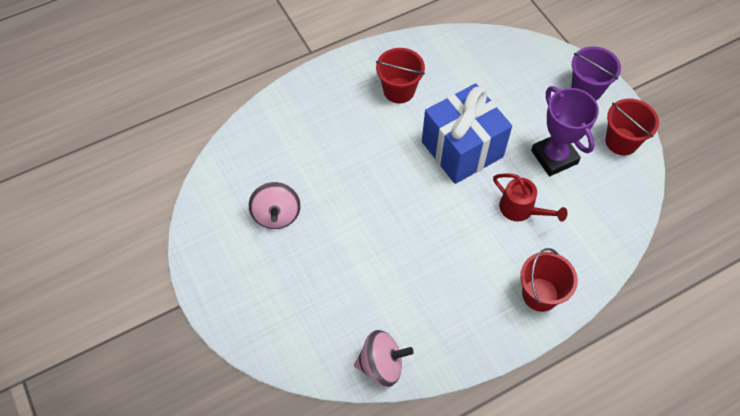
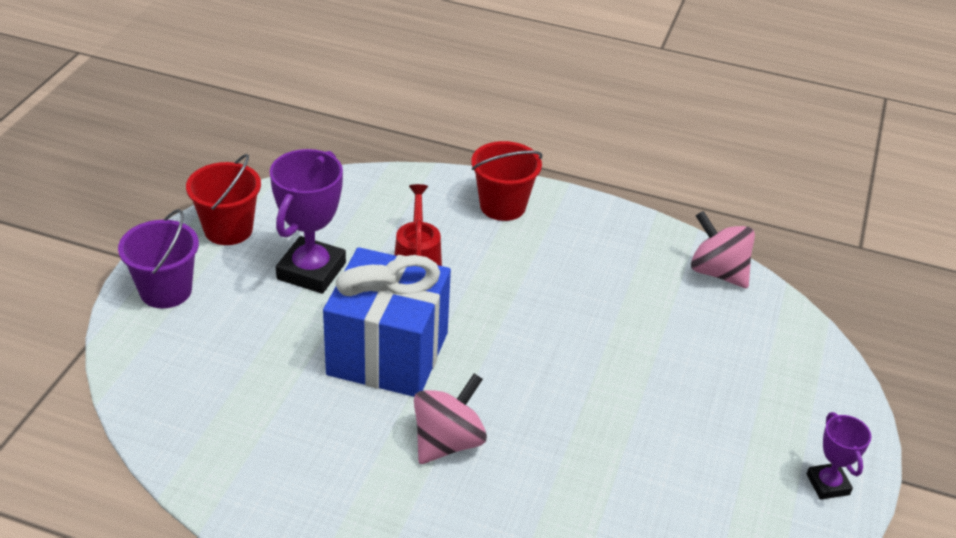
camera: 135 degrees left, 20 degrees down
(211, 266) = (828, 484): none -> purple trophy
(276, 215) = (690, 470): pink spinning top -> pink spinning top (448, 442)
(399, 90) = (356, 474): red bucket -> none

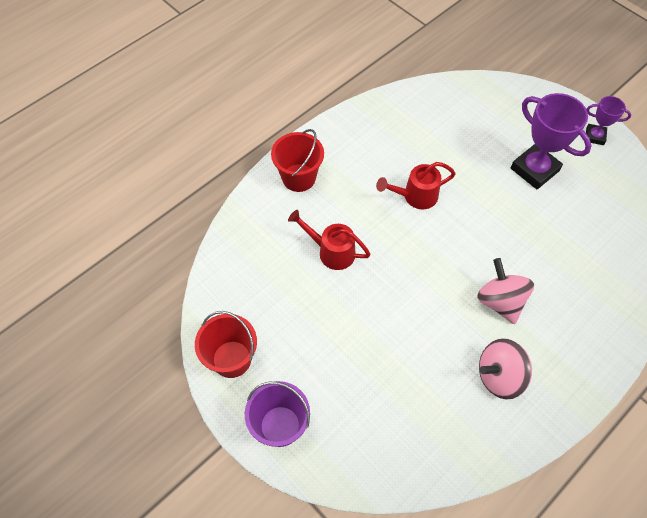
camera: 60 degrees left, 20 degrees up
(311, 271) = (307, 319): purple trophy -> purple trophy (534, 169)
(388, 353) = (410, 304): blue gift -> none
(555, 314) = (415, 196): none -> red watering can
(717, 272) = (417, 99): pink spinning top -> pink spinning top (499, 376)

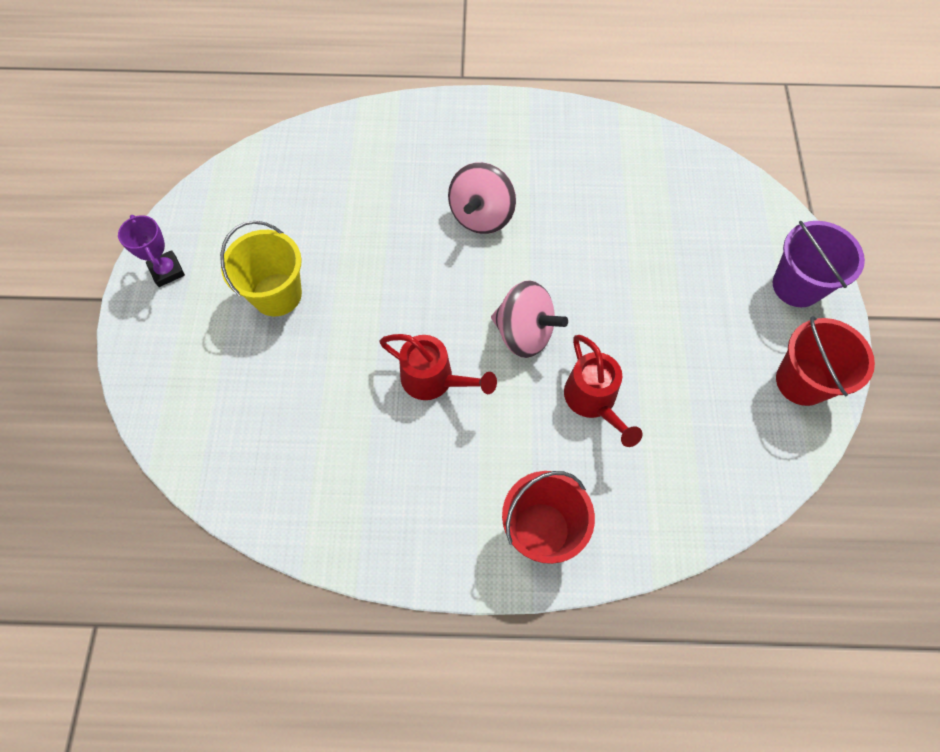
camera: 135 degrees left, 5 degrees up
(499, 376) = (556, 168): pink spinning top -> pink spinning top (524, 333)
(534, 169) = (277, 294): purple trophy -> yellow bucket

